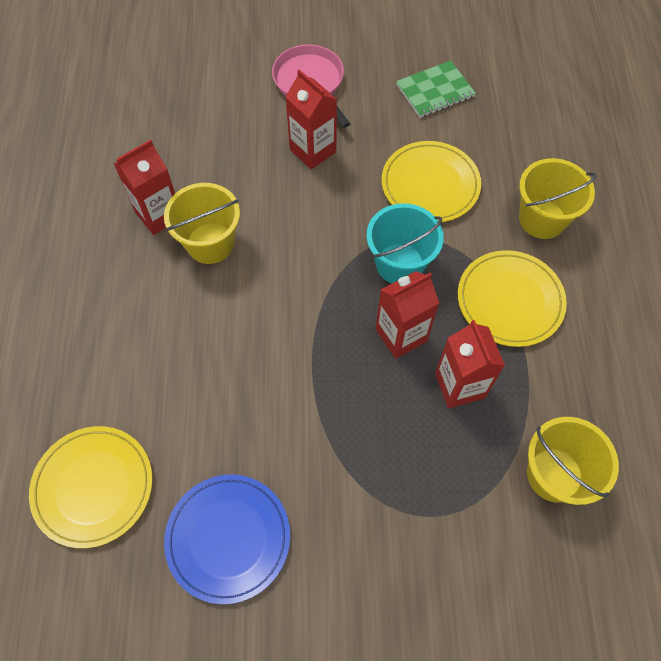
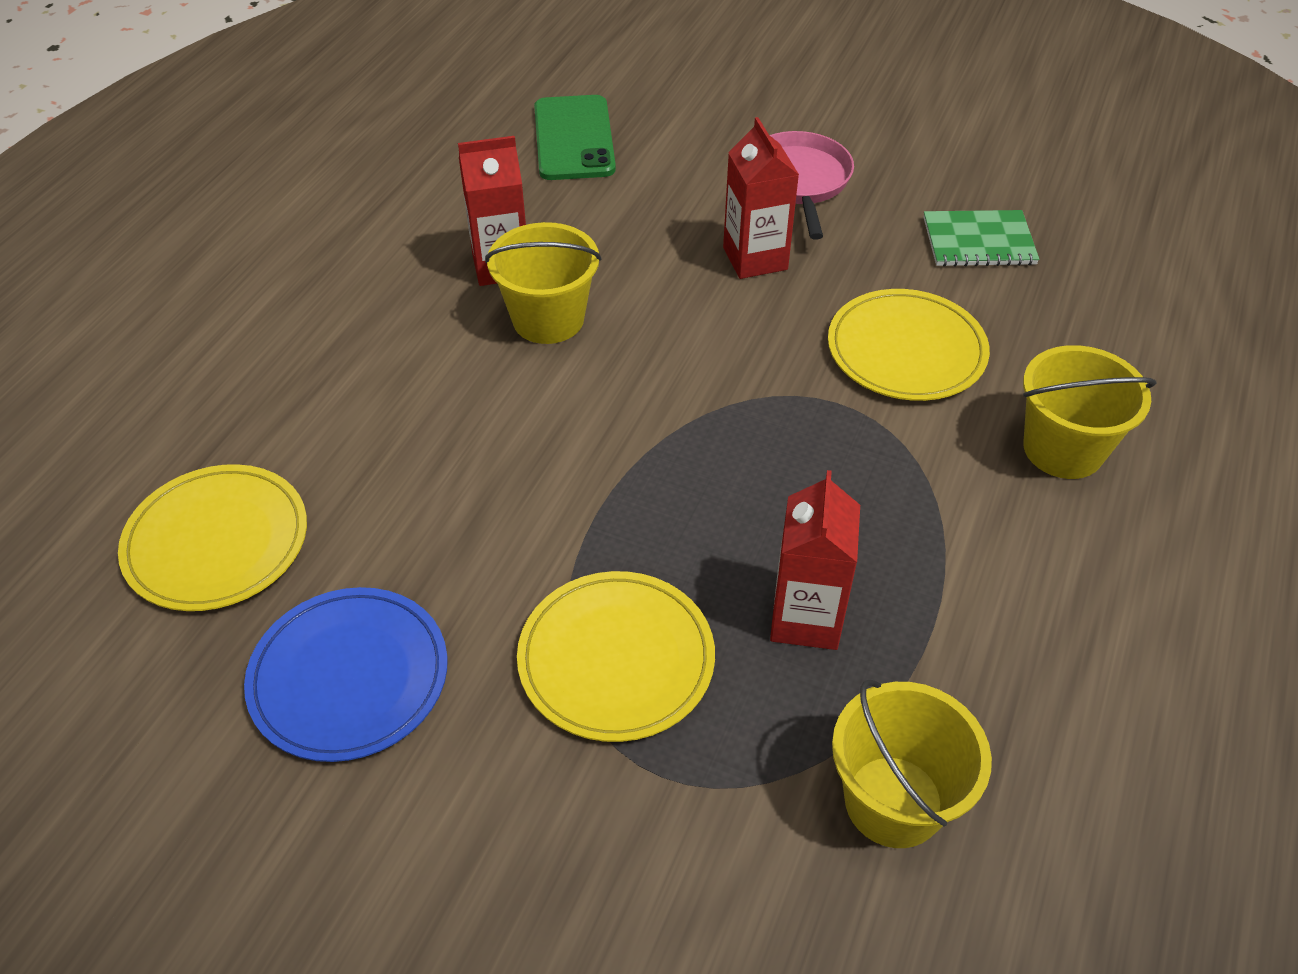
camera: 25 degrees right, 15 degrees down
(152, 97) = (574, 138): none -> green phone
(399, 264) = (803, 431): turquoise bucket -> none
(401, 335) = (752, 520): red carton -> none
(510, 300) = (951, 536): yellow plate -> yellow plate (616, 659)

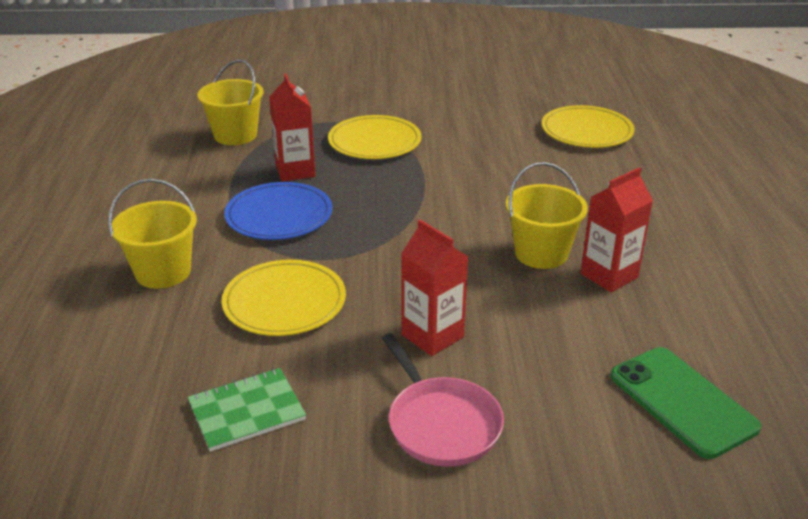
camera: 155 degrees right, 15 degrees down
(349, 677) = (479, 114): blue plate -> blue plate (279, 215)

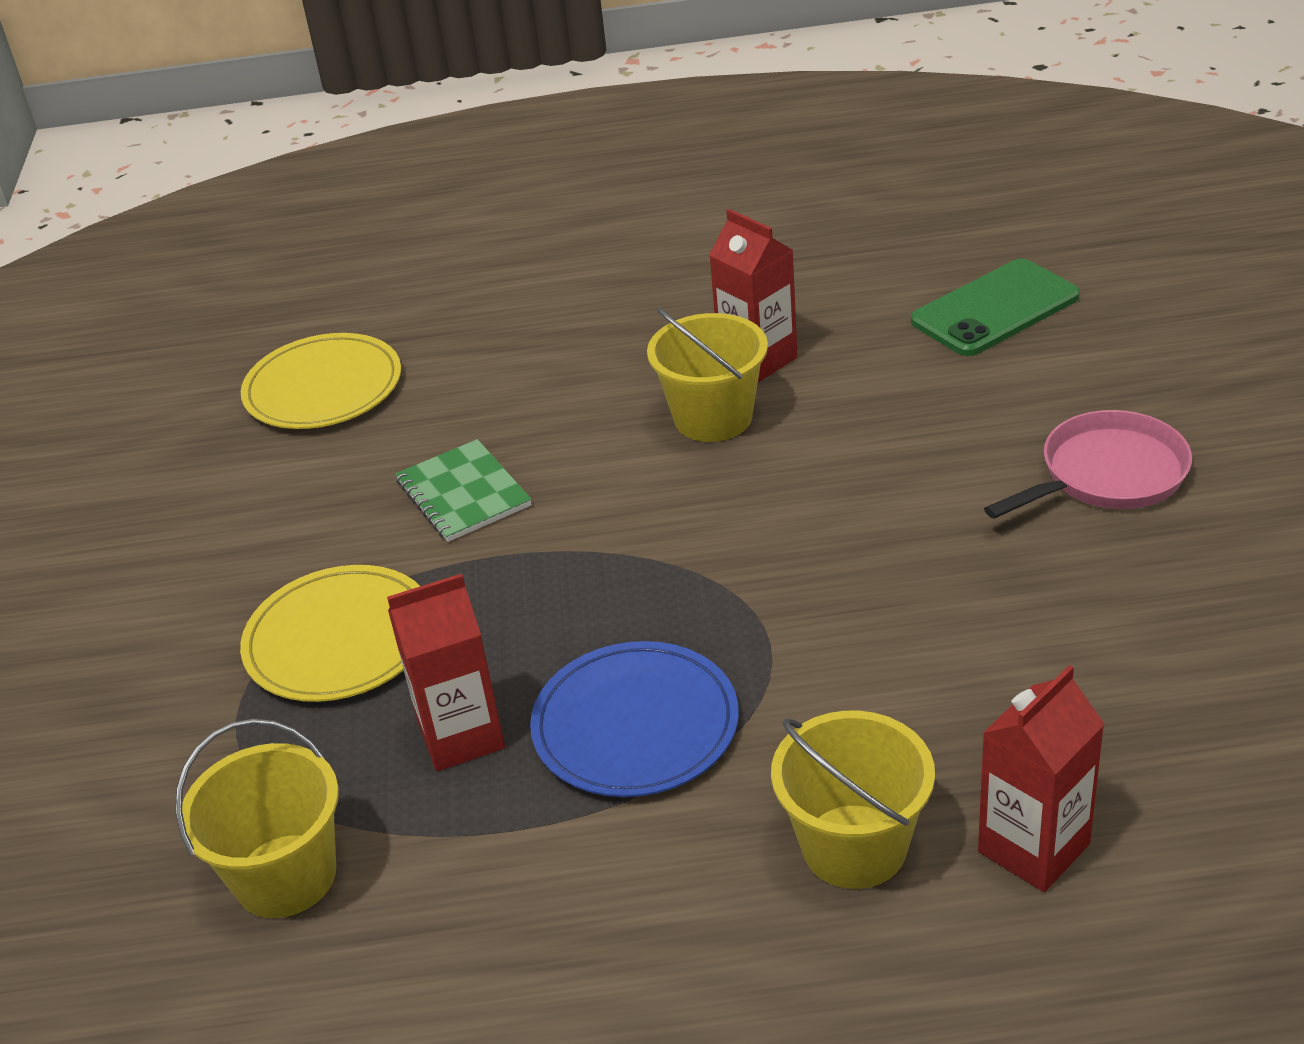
camera: 90 degrees left, 5 degrees up
(246, 411) = (1162, 650): green notebook -> green notebook (463, 493)
(284, 302) = (901, 663): yellow plate -> none
(432, 336) = (938, 499): red carton -> red carton (1033, 848)

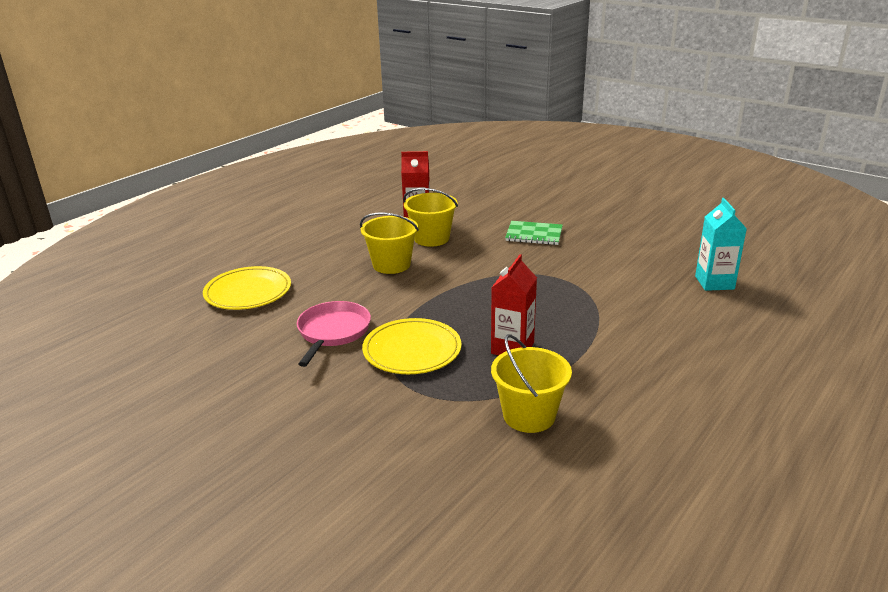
camera: 50 degrees left, 10 degrees down
(463, 493) = (377, 293): green notebook -> green notebook (534, 234)
(635, 725) = (562, 315): blue plate -> none
(854, 846) = (675, 306): yellow bucket -> yellow bucket (391, 265)
(995, 309) = (471, 183): green phone -> none
(1033, 848) = (714, 283): red carton -> turquoise carton
(1107, 475) = (576, 205): pink pan -> pink pan (333, 332)

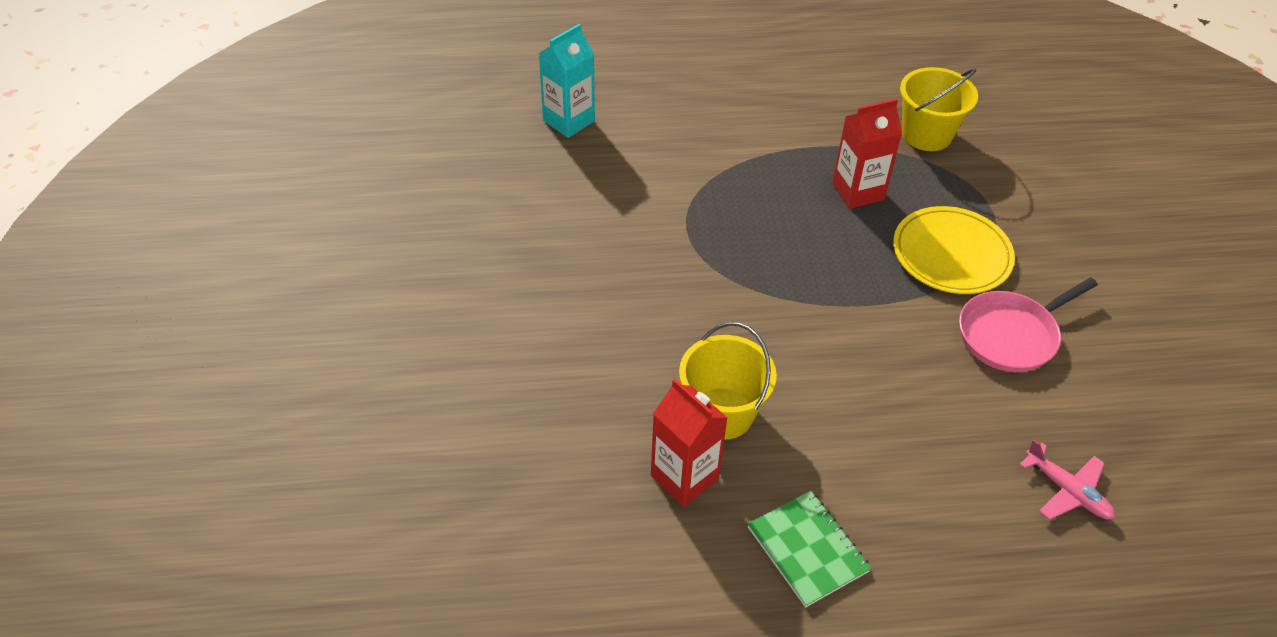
camera: 135 degrees left, 20 degrees up
(248, 292) = (1067, 491): yellow plate -> pink plane
(391, 265) = (835, 399): yellow bucket -> none
(534, 234) = (596, 314): green notebook -> green notebook (807, 549)

